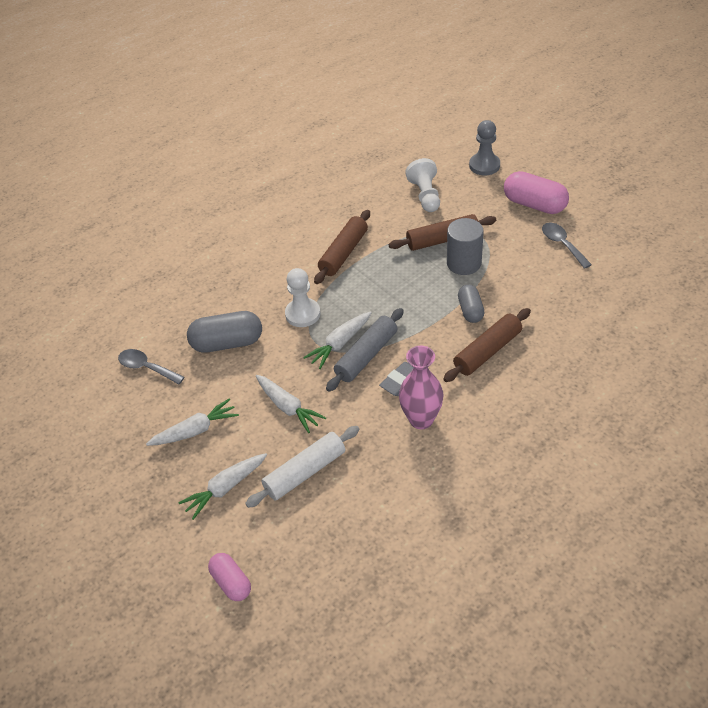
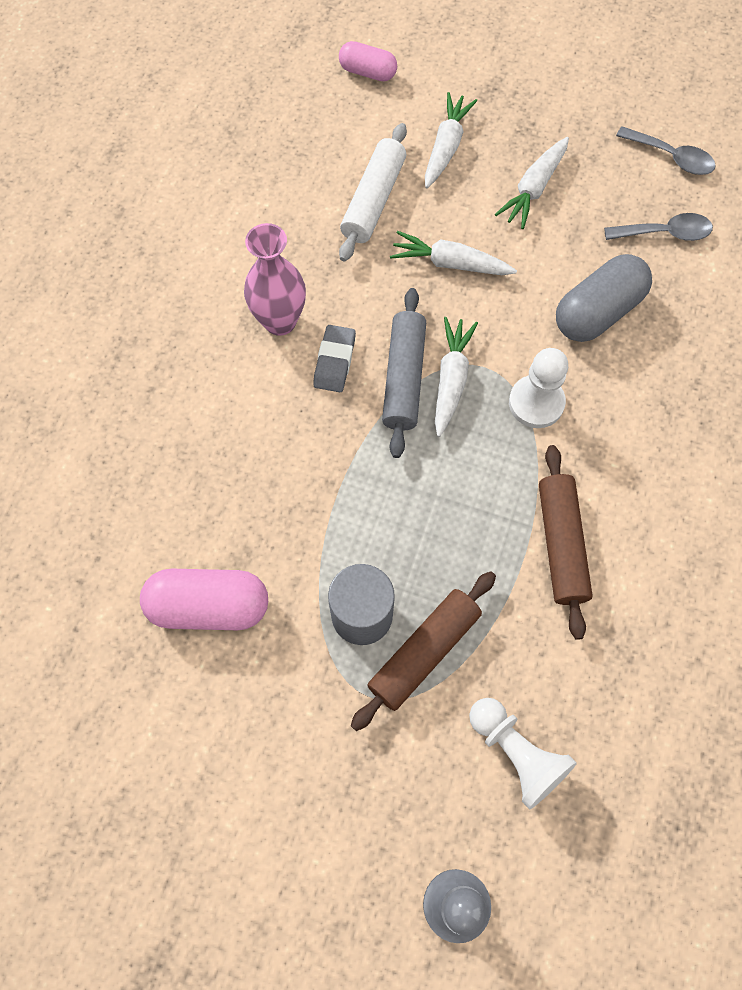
camera: 145 degrees right, 20 degrees up
(470, 310) = (304, 522): grey capsule -> none
(487, 351) = (245, 461): brown rolling pin -> none
(534, 204) = (310, 828): pink capsule -> pink capsule (209, 606)
(562, 244) = (220, 741): grey spoon -> grey spoon (671, 157)

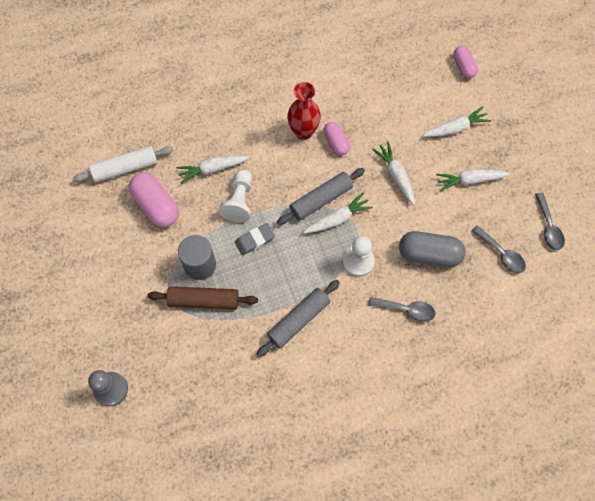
camera: 50 degrees right, 0 degrees up
(223, 483) = (212, 169): none -> white carrot
(280, 321) = (303, 132): pink vase -> red vase
(334, 361) = (304, 167): grey eraser -> grey eraser (255, 240)
(335, 295) = (336, 142): none -> pink capsule
(373, 200) = (398, 121): white rolling pin -> white rolling pin (125, 168)
(516, 753) = (190, 368): white pawn -> white pawn (239, 201)
(561, 544) = (299, 320): brown rolling pin -> grey rolling pin
(654, 398) = (406, 310): none -> grey spoon

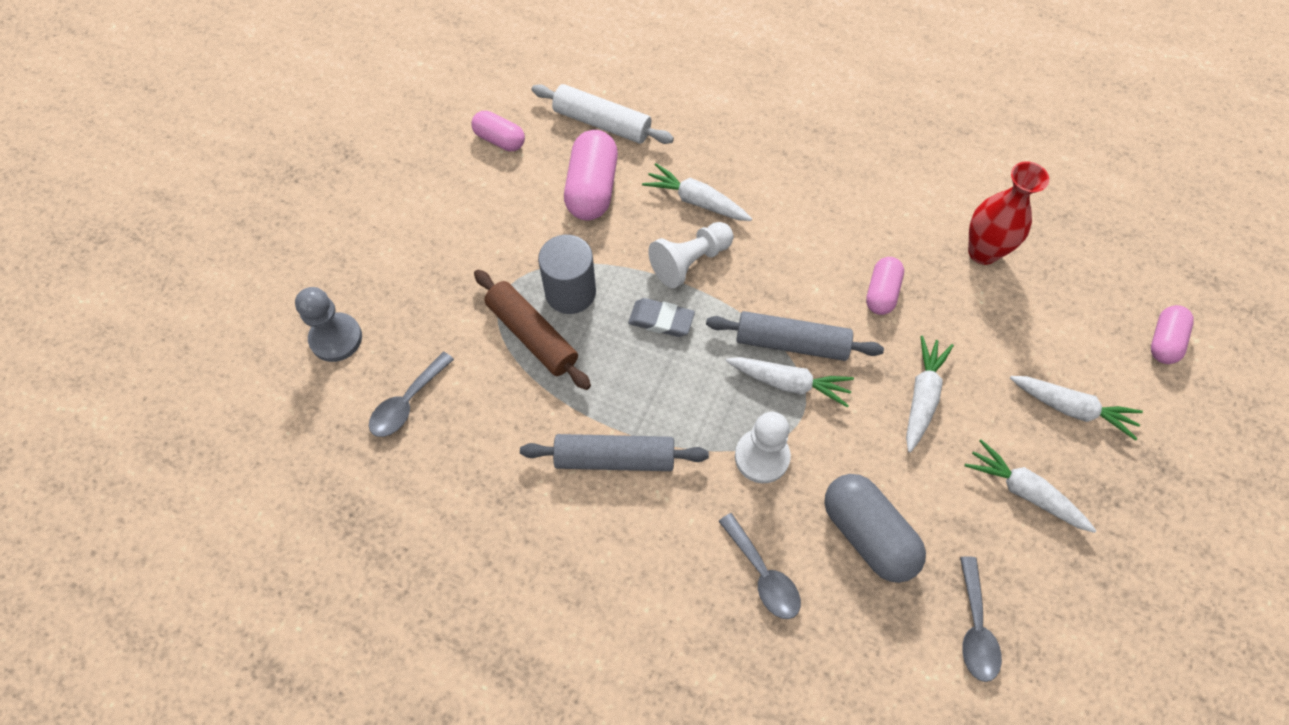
camera: 45 degrees right, 5 degrees down
(82, 220) = (500, 140): none -> pink capsule
(303, 132) = (852, 247): red vase -> red vase (983, 252)
(548, 227) = (1087, 659): grey spoon -> grey spoon (407, 403)

